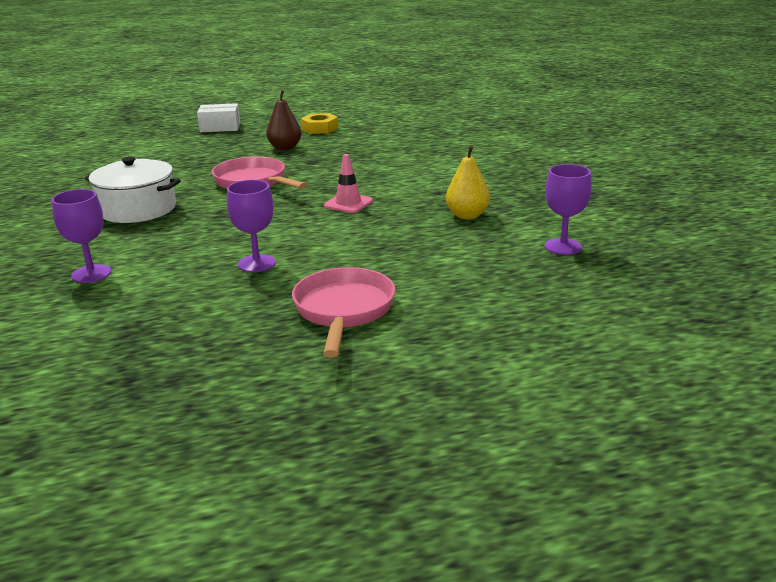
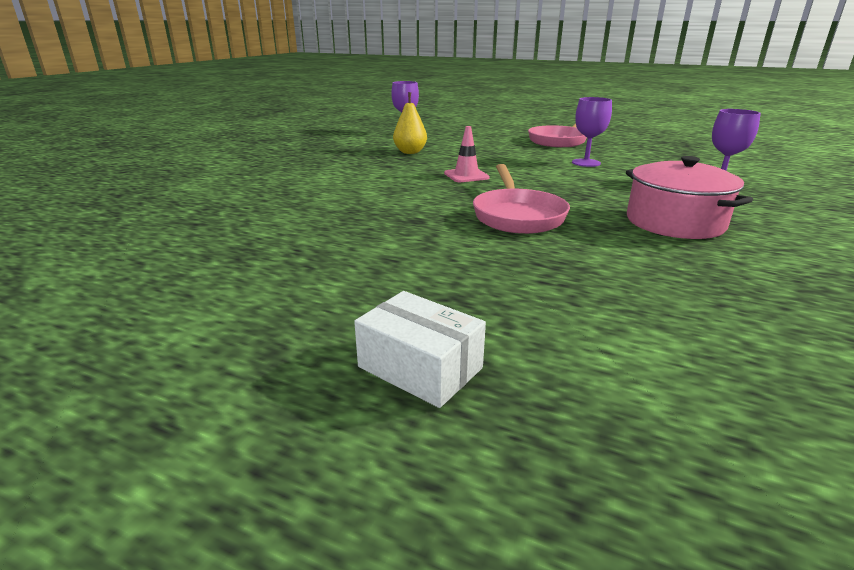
camera: 140 degrees left, 0 degrees up
(137, 209) = (674, 222): white pot -> pink pot
(285, 148) = (406, 252): brown pear -> none
(319, 128) = (285, 274): yellow nut -> none

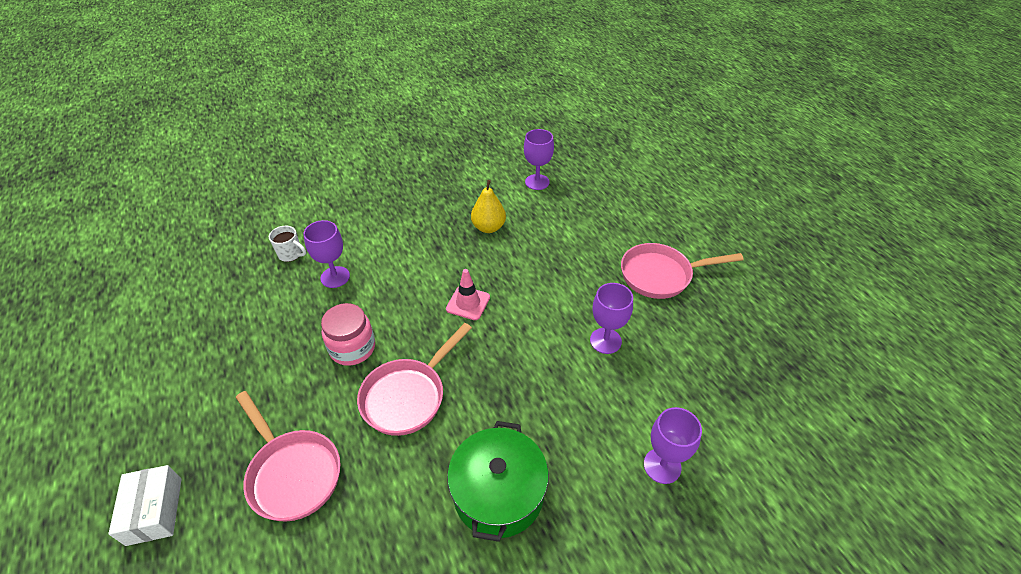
camera: 40 degrees right, 20 degrees up
(247, 199) = (291, 254): none -> white mug
(322, 196) = (335, 277): none -> purple goblet
(418, 215) = (352, 348): none -> pink jar
(514, 279) = (292, 473): none -> pink pan
(674, 222) = (498, 493): pink pot -> green pot

